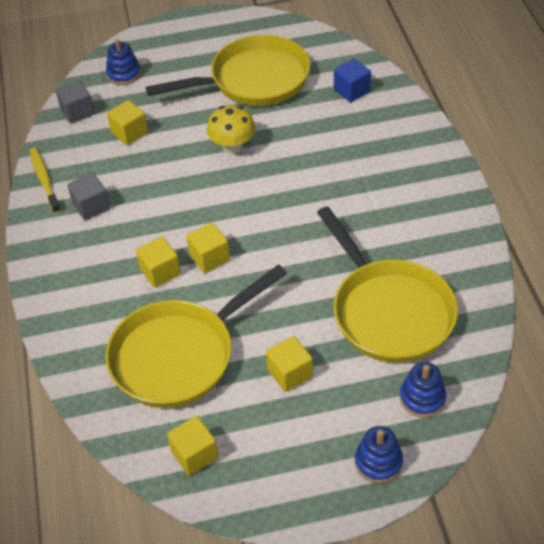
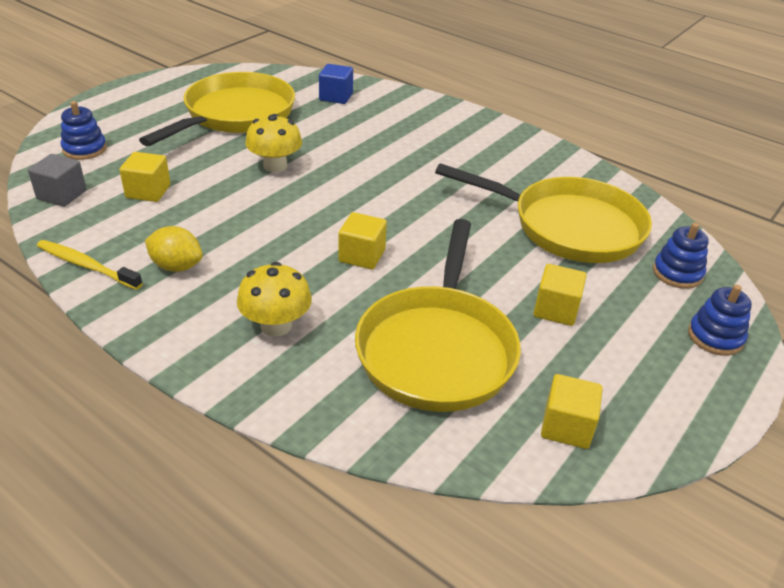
camera: 45 degrees left, 10 degrees down
(91, 206) = (176, 266): grey cube -> yellow lemon
(105, 283) = (276, 325): none -> yellow mushroom
(160, 272) = (326, 288): yellow cube -> none

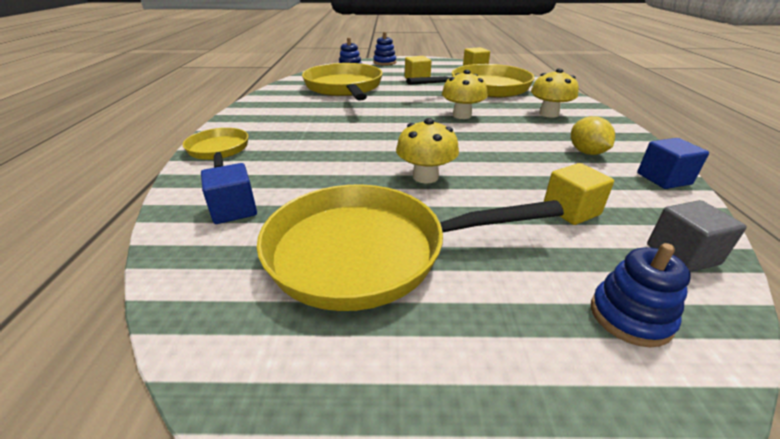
camera: 125 degrees left, 5 degrees down
(87, 266) = (663, 179): yellow toothbrush -> blue cube
(362, 256) = (462, 115): yellow cube -> yellow mushroom
(440, 111) = (219, 150): none -> yellow pan

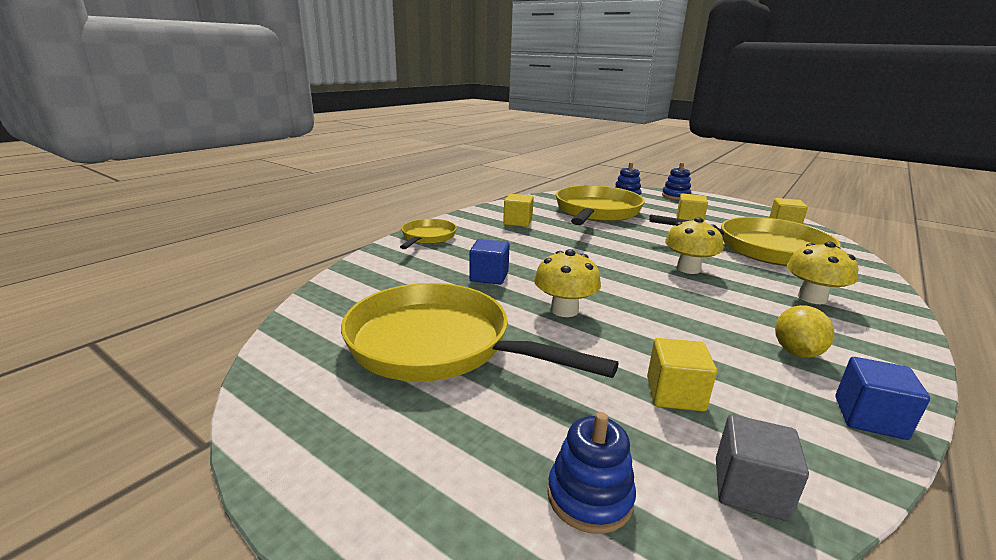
camera: 35 degrees right, 10 degrees down
(234, 210) = (387, 281): blue cube -> blue cube (489, 276)
(290, 112) = (518, 222): none -> yellow cube

